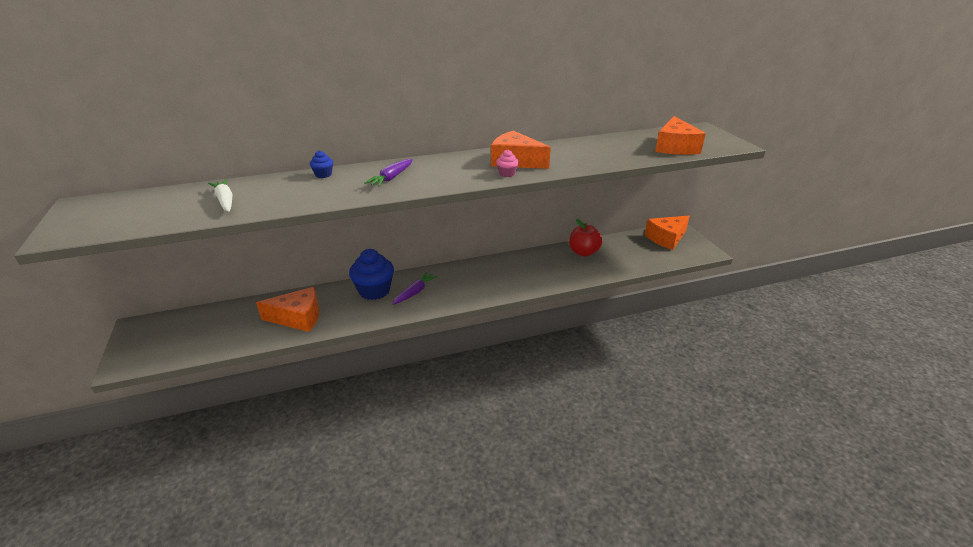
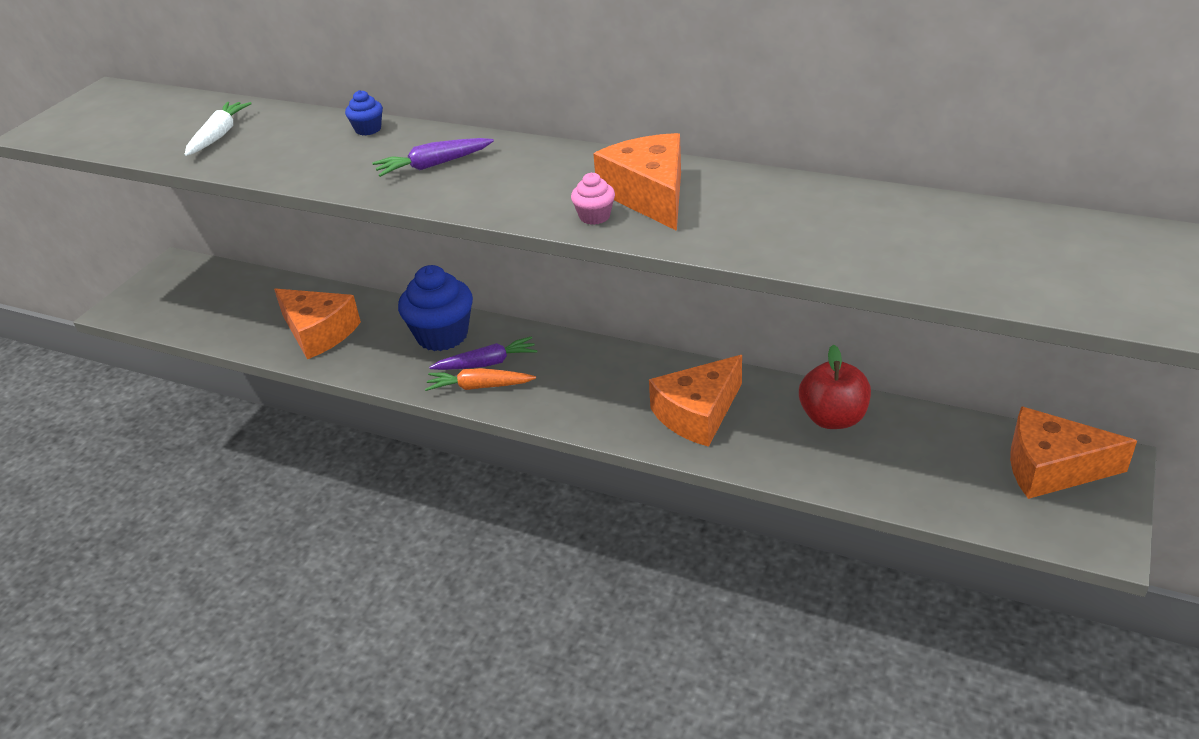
camera: 45 degrees right, 5 degrees up
(425, 302) = (479, 387): none -> orange carrot
(675, 147) = (1011, 270): orange cheese -> orange cheese (698, 414)

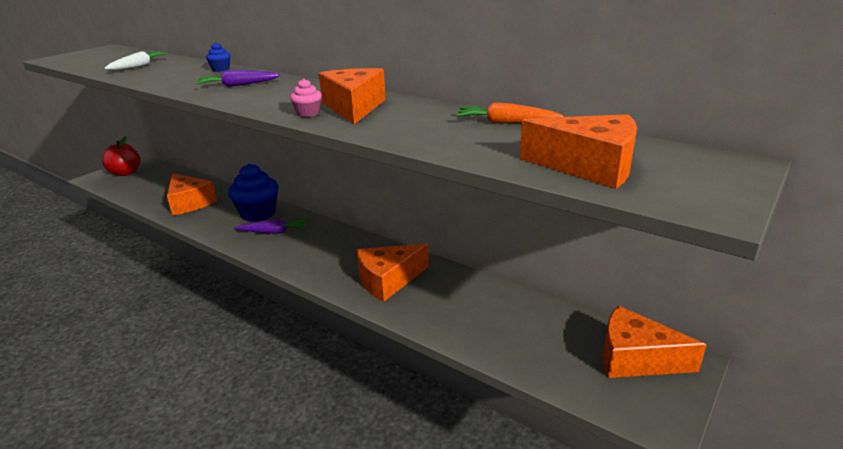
camera: 10 degrees right, 10 degrees down
(479, 387) = (259, 244): orange carrot -> orange carrot (506, 123)
(833, 418) = (481, 297): red apple -> red apple (125, 173)
(1017, 270) = (589, 166): none -> orange cheese

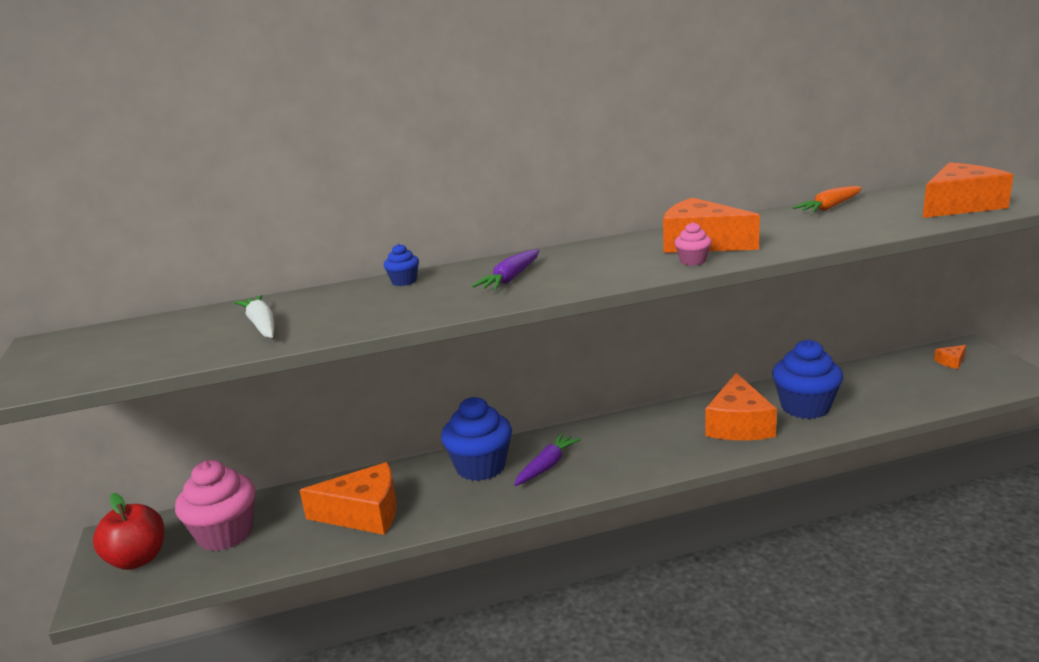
camera: 50 degrees left, 5 degrees down
(154, 180) = (225, 534): none -> pink cupcake
(446, 301) = (805, 407): none -> blue cupcake
(636, 358) = (951, 362): orange cheese -> orange cheese, size x0.43

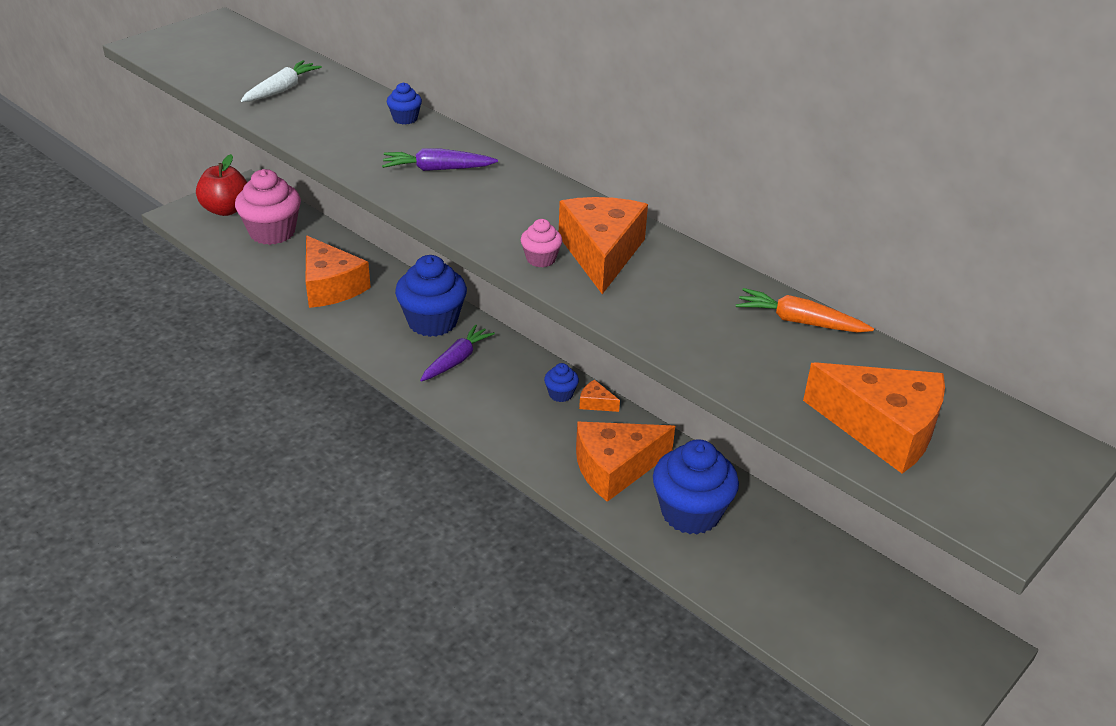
camera: 55 degrees right, 15 degrees up
(547, 466) = (456, 360): purple carrot -> purple carrot turned 60 degrees counterclockwise
(633, 427) = (560, 394): none -> blue cupcake
(951, 362) = (918, 632): orange cheese -> orange cheese (596, 403)

